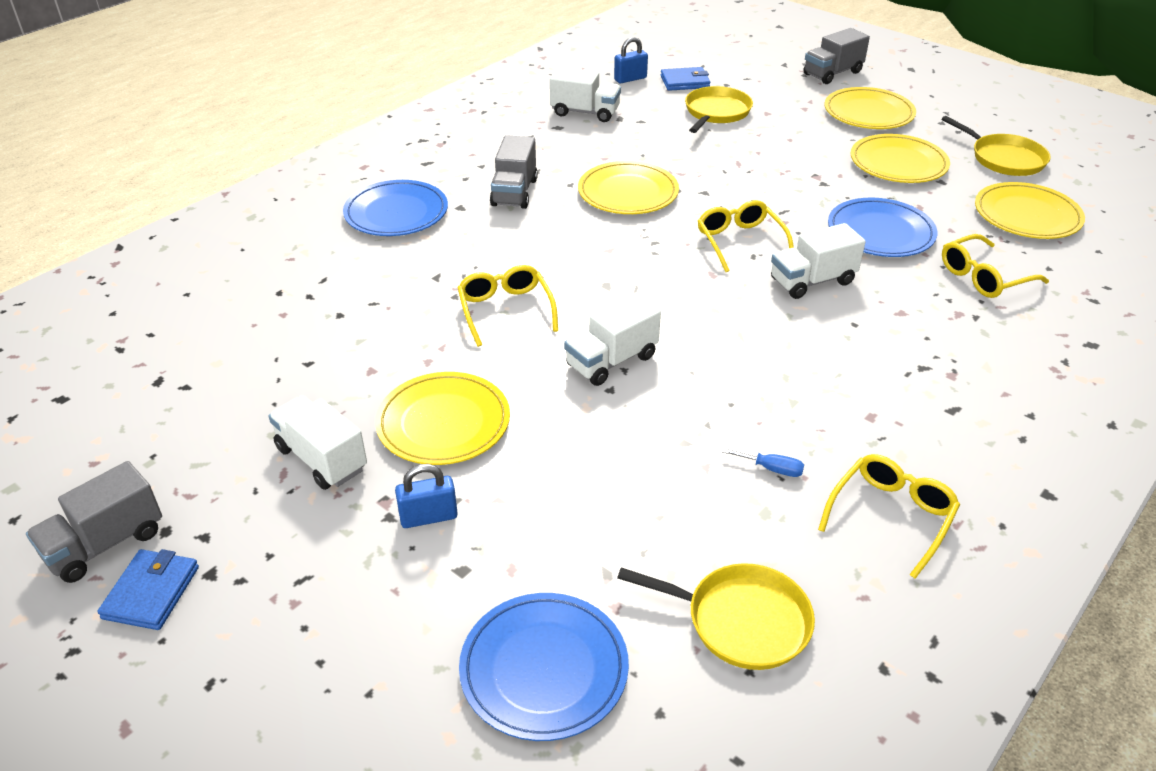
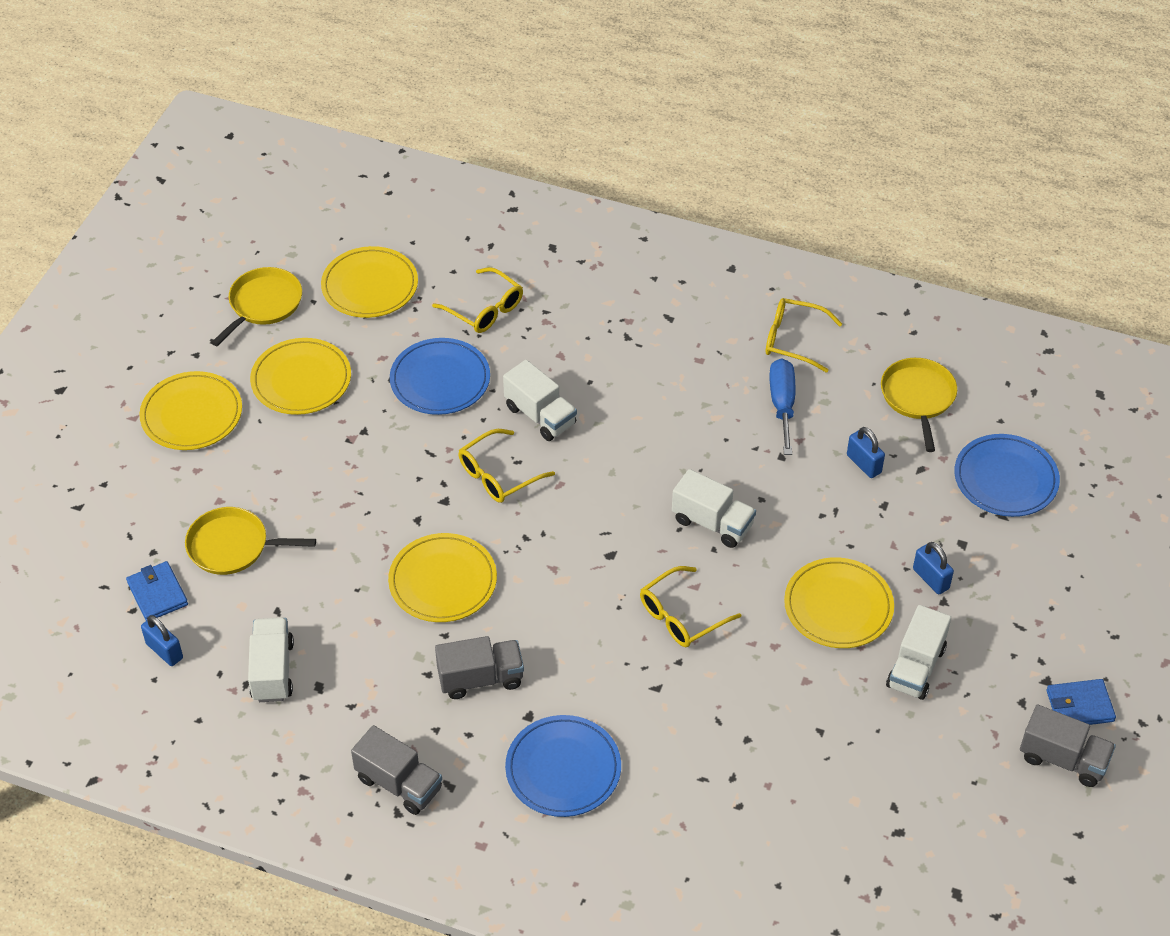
camera: 110 degrees left, 10 degrees up
(641, 516) = (863, 464): none -> blue padlock
(772, 469) = (782, 405): blue screwdriver -> blue screwdriver, size x1.99
(832, 73) = (93, 458): grey truck -> grey truck (399, 783)

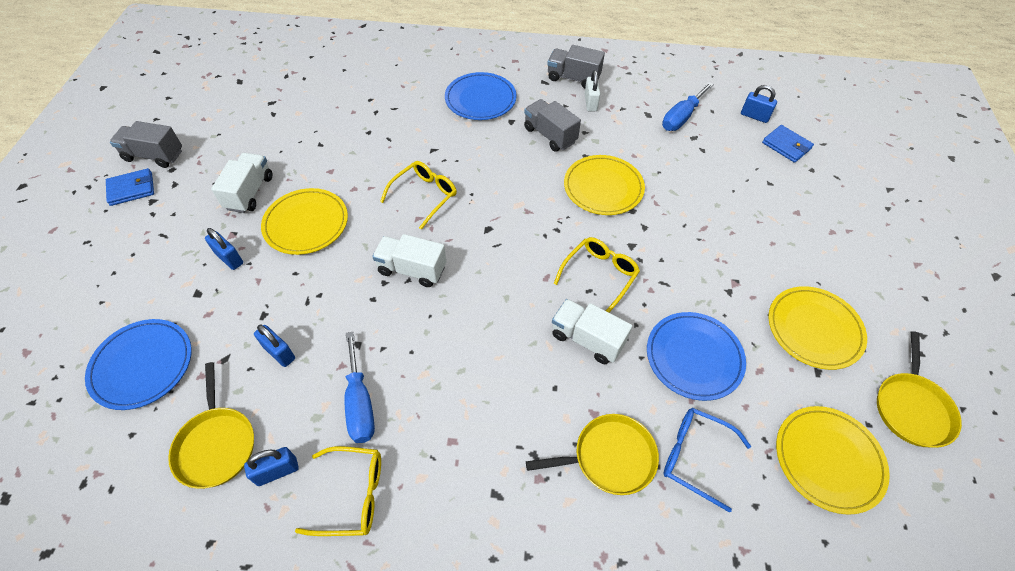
camera: 165 degrees right, 5 degrees up
(192, 414) = (875, 276): yellow plate -> none
(232, 546) = (762, 183): yellow pan -> yellow pan (610, 457)
(272, 671) = (681, 117): white truck -> blue screwdriver
(394, 726) = (590, 103): none -> white padlock
(480, 678) = (550, 135): grey truck -> grey truck turned 75 degrees clockwise
(485, 309) = (694, 456): yellow glasses -> blue glasses
(860, 368) = (277, 471): none -> blue padlock

